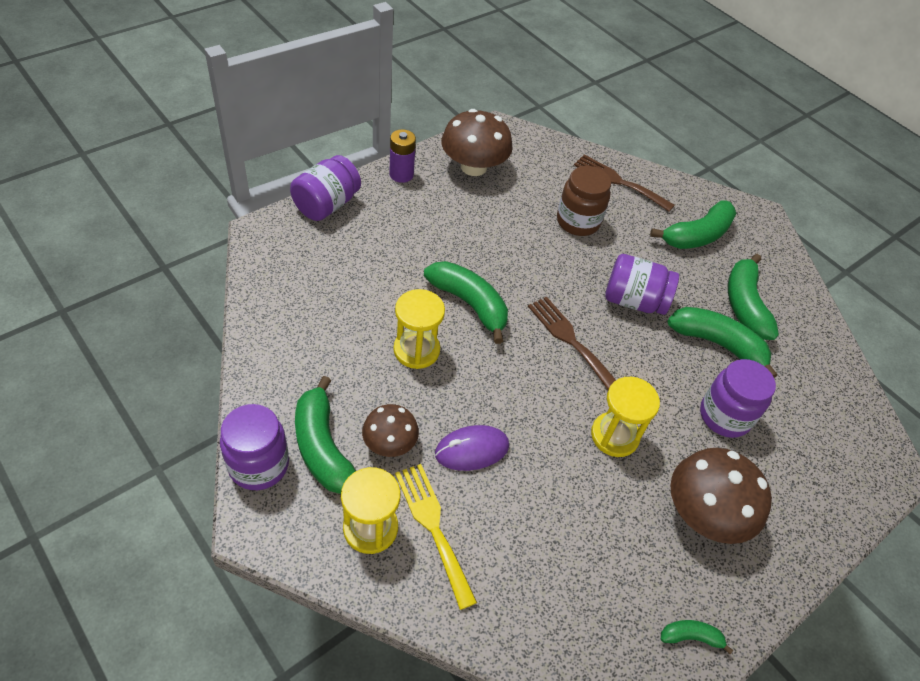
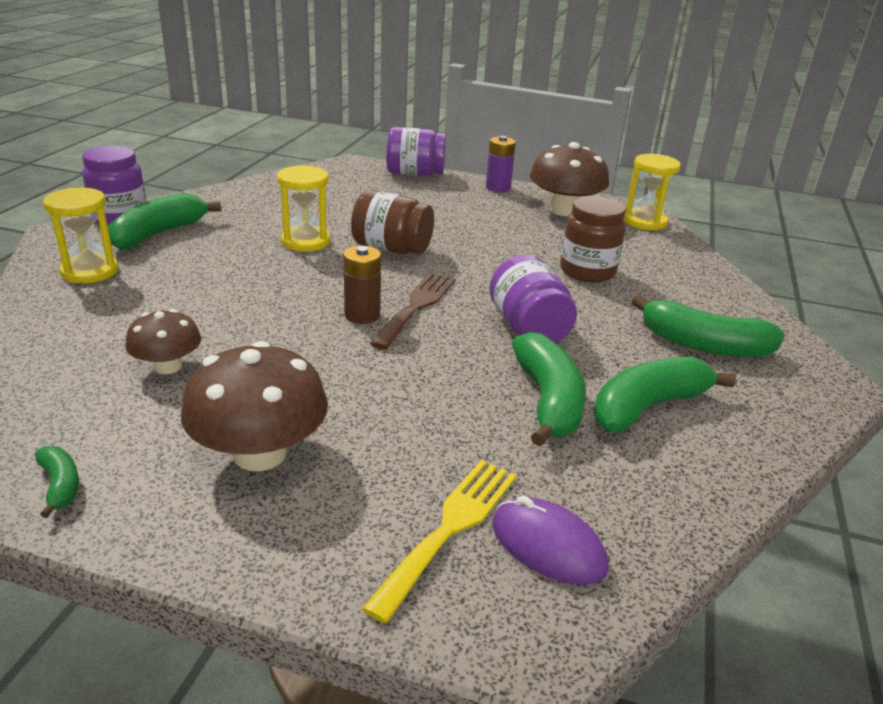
camera: 60 degrees right, 20 degrees down
(390, 443) = (188, 256): brown mushroom -> brown mushroom (168, 366)
(433, 526) = (111, 296): yellow fork -> yellow fork (450, 527)
(469, 304) = (391, 249): green banana -> brown jar
(472, 450) = (216, 292): purple mouse -> purple mouse (548, 546)
(565, 377) = (362, 315): none -> brown battery
(614, 436) = (315, 362): yellow hourglass -> yellow hourglass (645, 222)
(618, 181) = (690, 278): brown fork -> none
(724, 416) = (434, 433): purple jar -> none

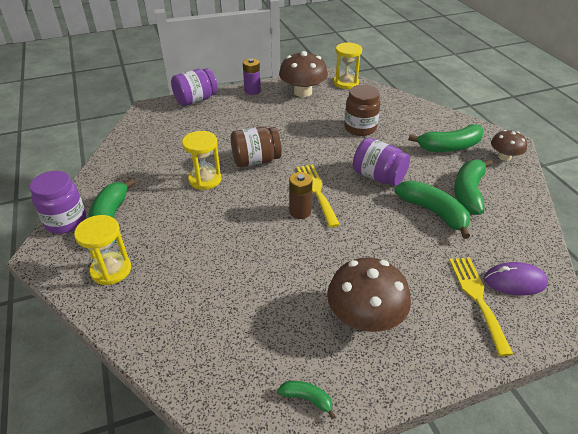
camera: 35 degrees left, 10 degrees up
(168, 366) = (253, 301): brown mushroom -> brown mushroom (504, 157)
(416, 306) = (316, 191): brown fork -> yellow fork

